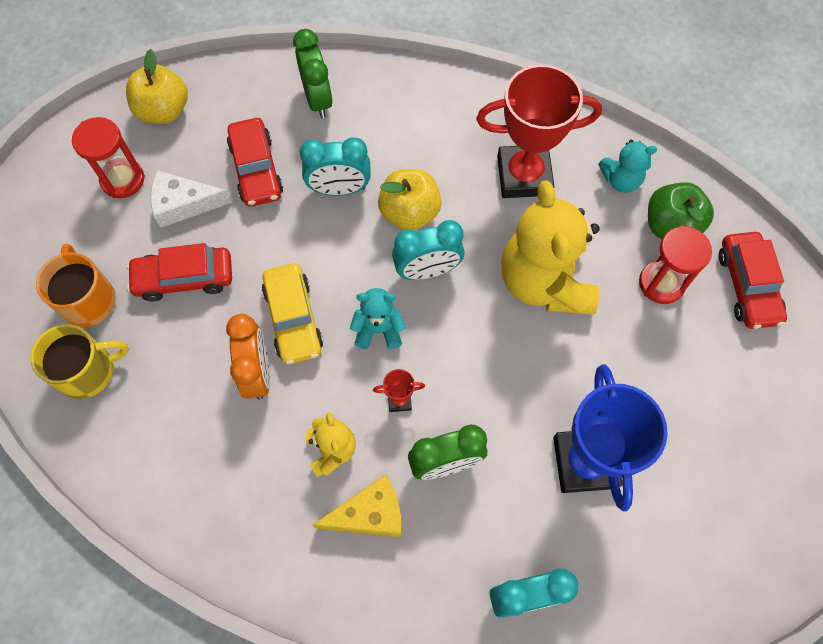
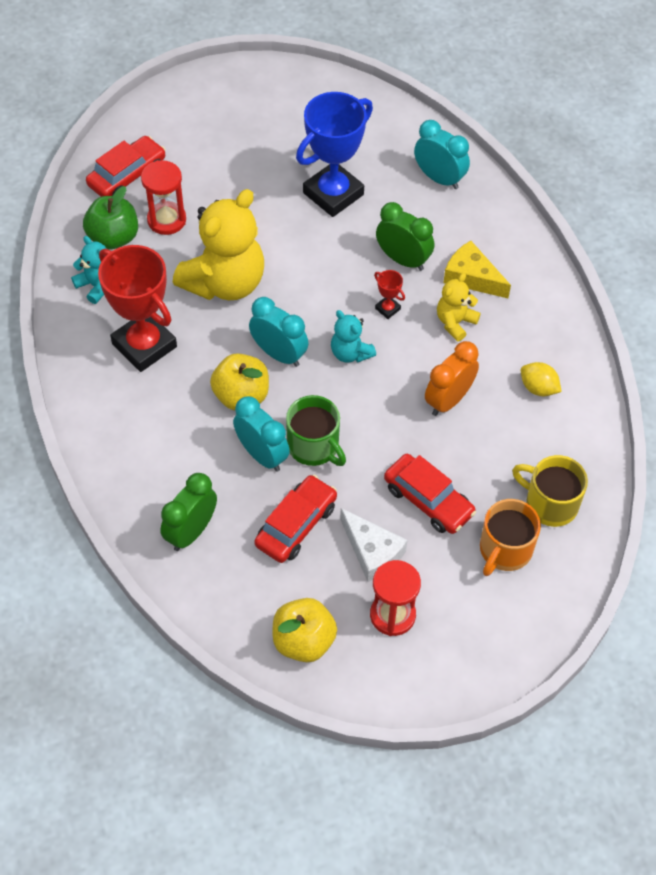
camera: 130 degrees left, 10 degrees down
(197, 464) = (538, 388): none -> yellow lemon
(293, 319) = (391, 408): yellow car -> none
(312, 231) = (314, 446): none -> green mug

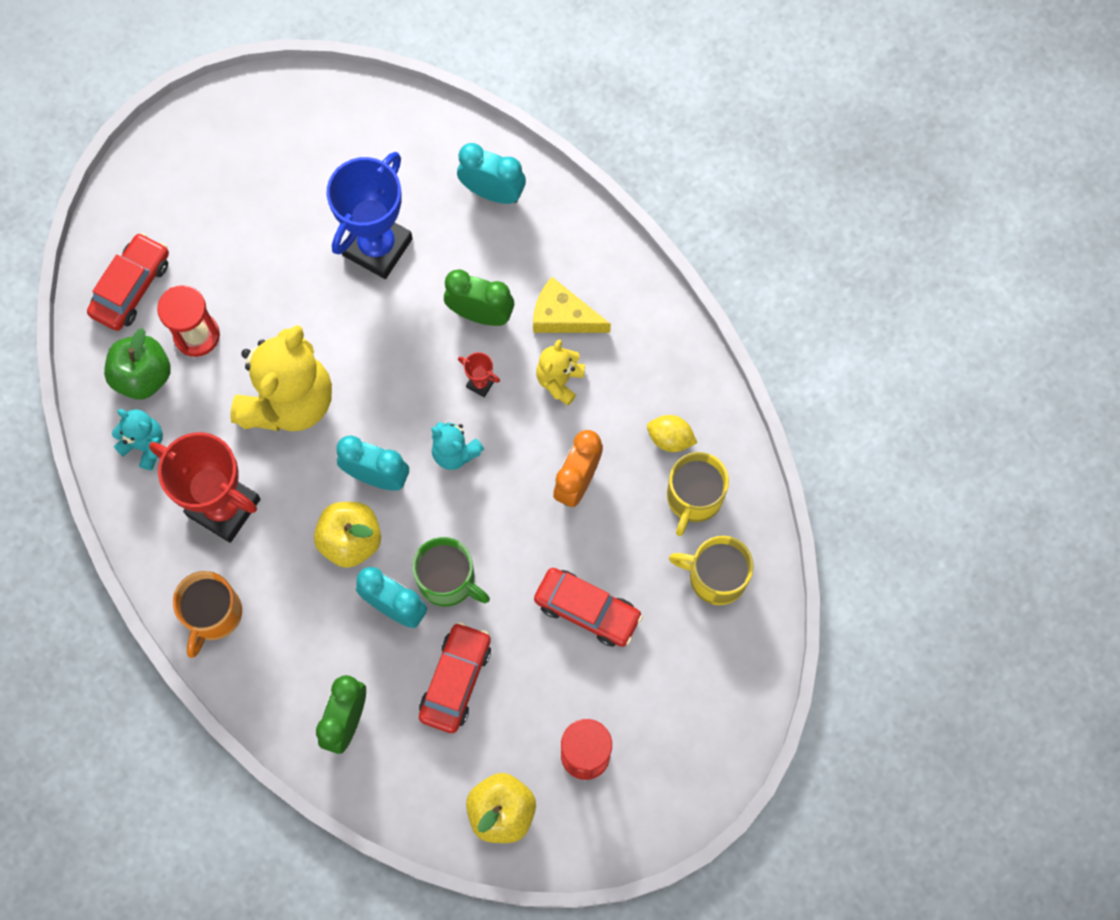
camera: 15 degrees left, 15 degrees up
(372, 551) = (544, 688): white cheese -> none
(505, 549) = (682, 645): orange mug -> orange mug (213, 614)
(547, 437) = (694, 497): none -> yellow mug

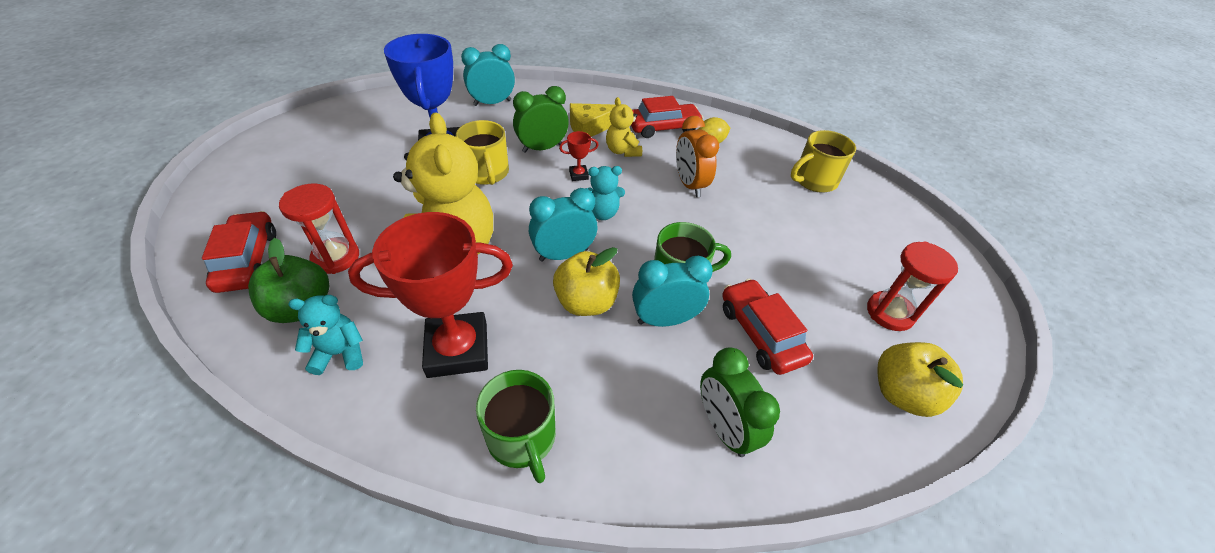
camera: 45 degrees left, 25 degrees down
(213, 614) = (522, 437): orange mug -> green mug
(587, 610) = (778, 237): red car -> red car (663, 127)
(694, 497) = (755, 157): yellow mug -> yellow mug (486, 173)

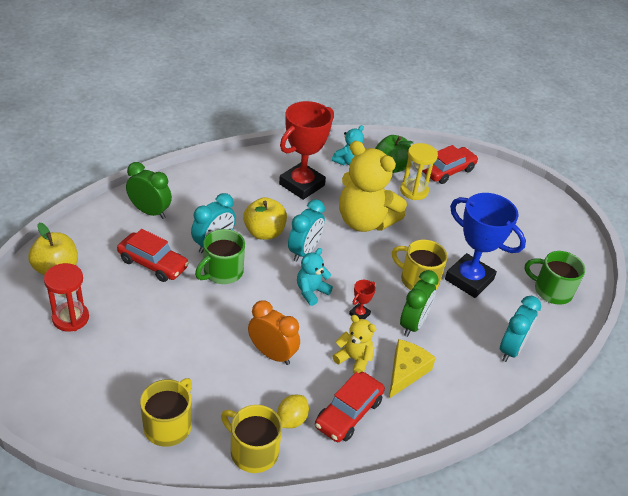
camera: 140 degrees right, 5 degrees down
(248, 260) = (448, 171): red car -> red car turned 75 degrees counterclockwise
(336, 257) = (414, 191): red hourglass -> yellow hourglass
(522, 437) = (237, 171): green mug -> green mug (551, 291)
(754, 140) = (253, 451): none -> yellow mug

